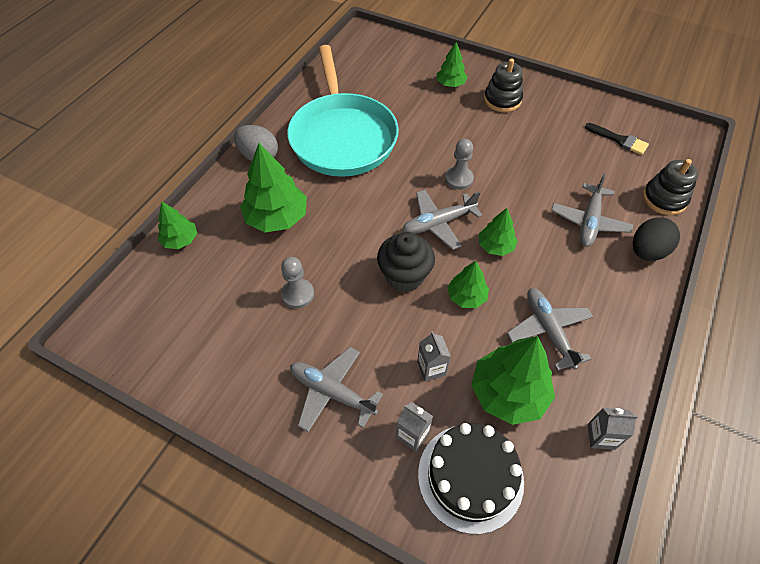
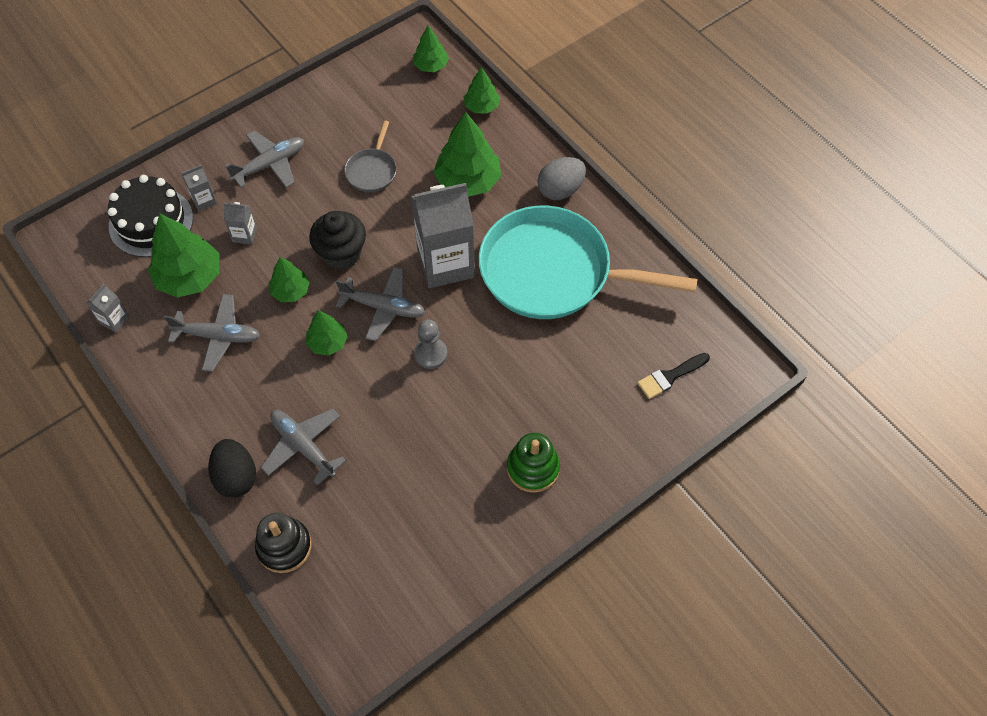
camera: 115 degrees right, 5 degrees up
(298, 294) = (372, 171): grey pawn -> grey pan
(372, 200) = (445, 264): none -> grey carton
(438, 223) = (383, 307): grey plane -> grey plane turned 105 degrees clockwise
(450, 84) = (592, 423): green tree -> green tree (431, 66)
(502, 100) = (533, 468): black stacking toy -> green stacking toy
(619, 140) = (394, 563): black brush -> black brush (670, 377)

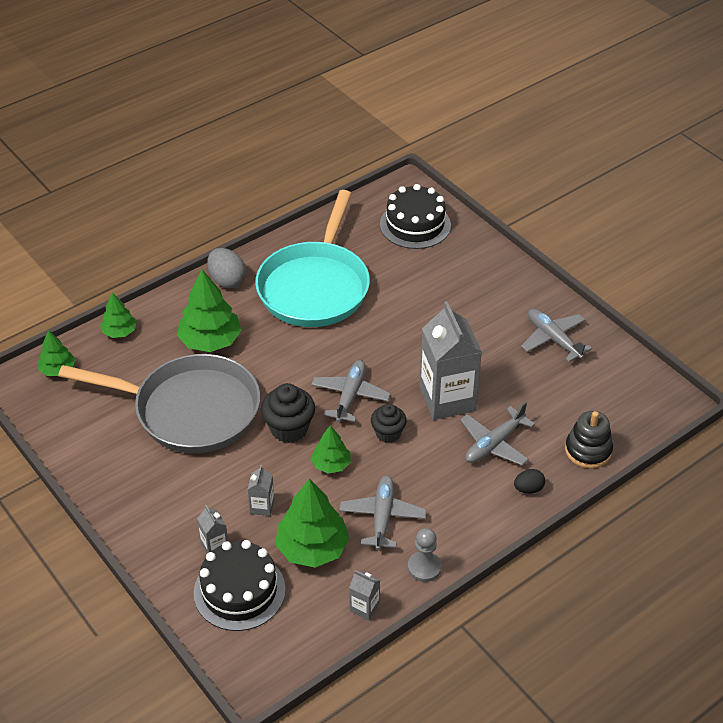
camera: 90 degrees left, 15 degrees down
(236, 477) = (528, 489): black egg -> black egg, size x0.60
(270, 164) = (172, 493): grey plane -> grey plane (553, 339)
(327, 342) = (388, 433): green tree -> black cupcake
(372, 171) = (190, 410): grey pan -> grey pan, size x2.37
(430, 354) = (398, 363): grey pawn -> grey pawn (424, 567)
(445, 264) = (304, 355): grey carton -> grey carton (447, 399)
(533, 468) = (500, 301): green stacking toy -> none
(670, 377) = (415, 225): black brush -> black cake

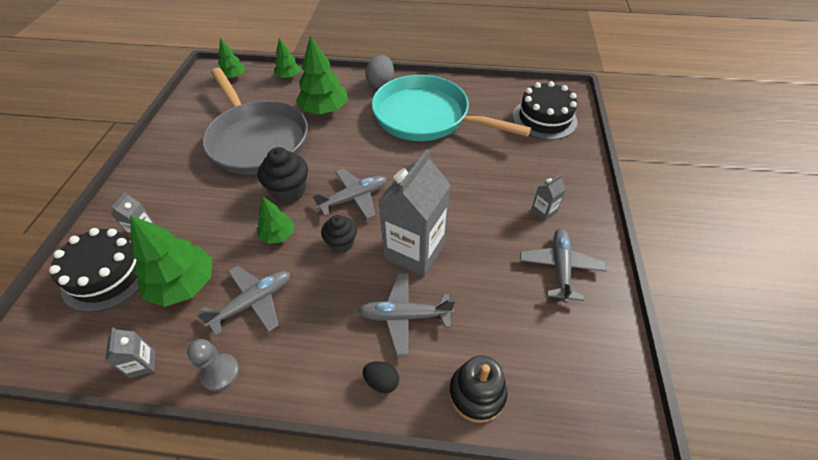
camera: 45 degrees right, 5 degrees up
(262, 506) = (202, 229): grey carton -> grey carton (543, 211)
(315, 286) = (426, 117): turquoise pan -> turquoise pan turned 60 degrees clockwise

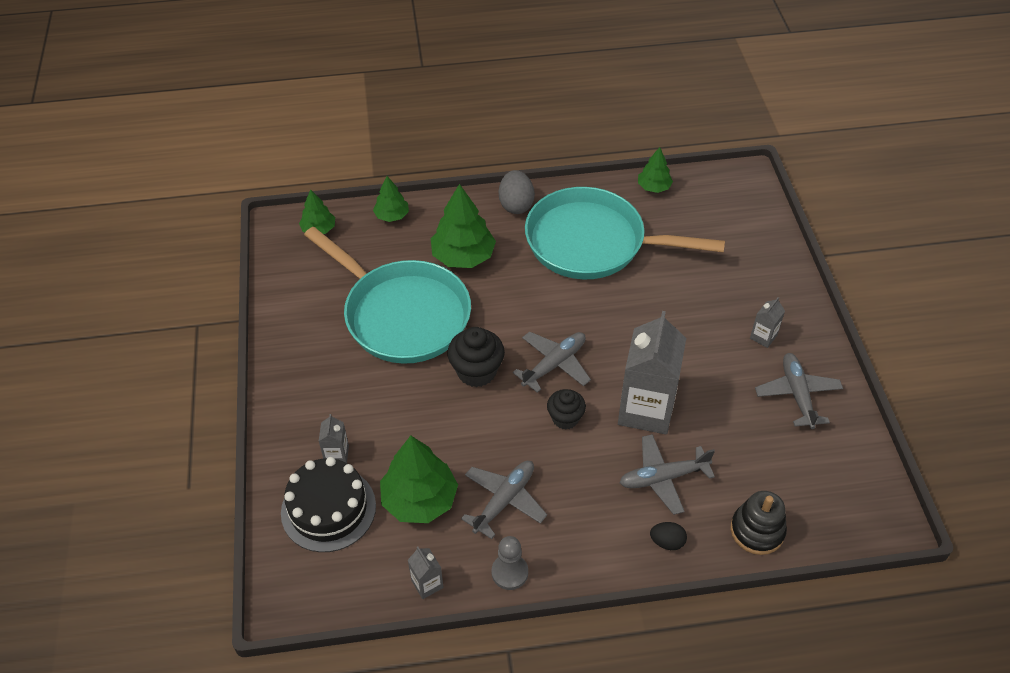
camera: 15 degrees left, 0 degrees up
(257, 140) = (402, 314): grey pan -> turquoise pan
(278, 235) = (491, 424): green tree -> green tree (653, 187)
(544, 119) = (730, 219): black cake -> none

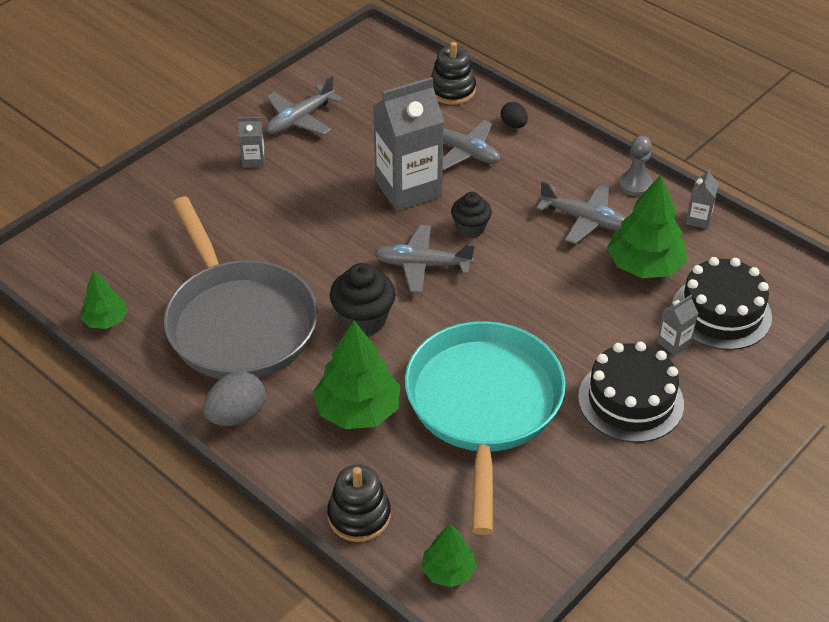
camera: 130 degrees left, 5 degrees down
(323, 390) = (630, 400): none -> black cake
(392, 215) = (359, 516): green tree -> black stacking toy
(476, 371) = (487, 309): black cupcake -> black cupcake (363, 320)
(504, 500) = (585, 220): grey plane -> grey plane turned 150 degrees counterclockwise
(592, 243) = (238, 322): turquoise pan -> grey pan

